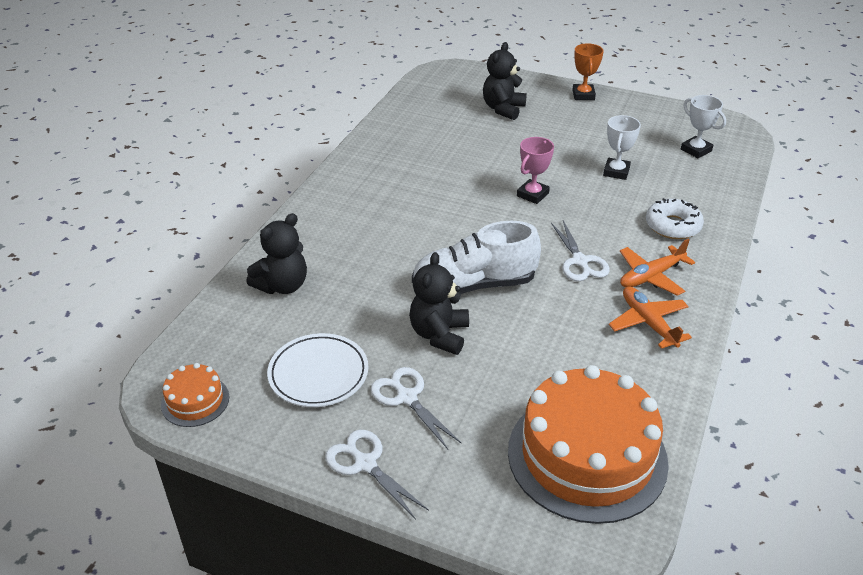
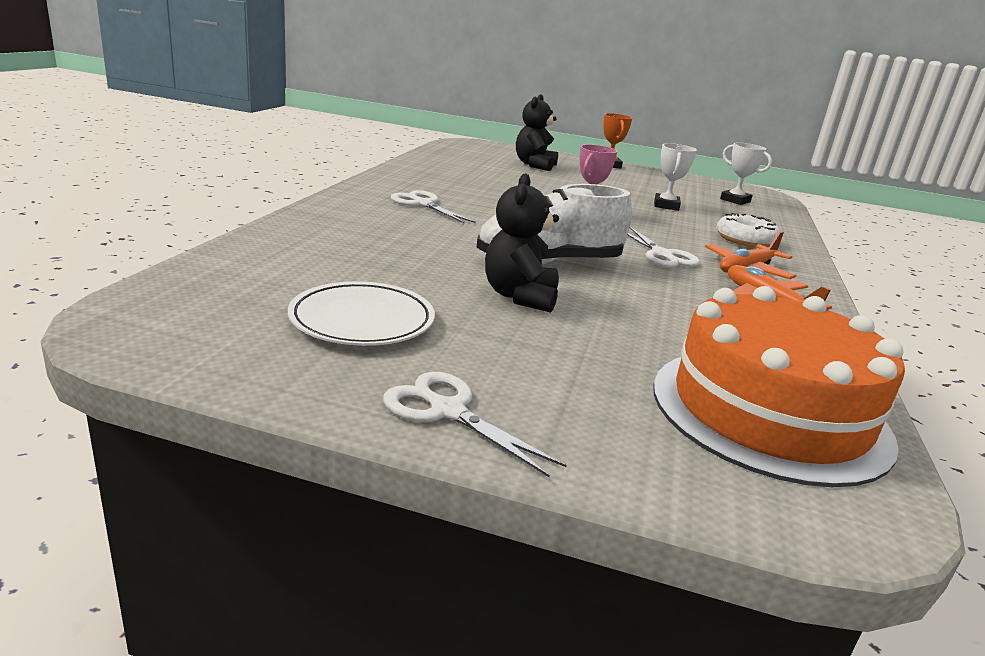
camera: 10 degrees left, 15 degrees down
(195, 401) = (171, 337): orange cake -> none
(282, 285) = (307, 249): black teddy bear -> none
(407, 398) = (493, 347): white scissors -> white scissors (423, 204)

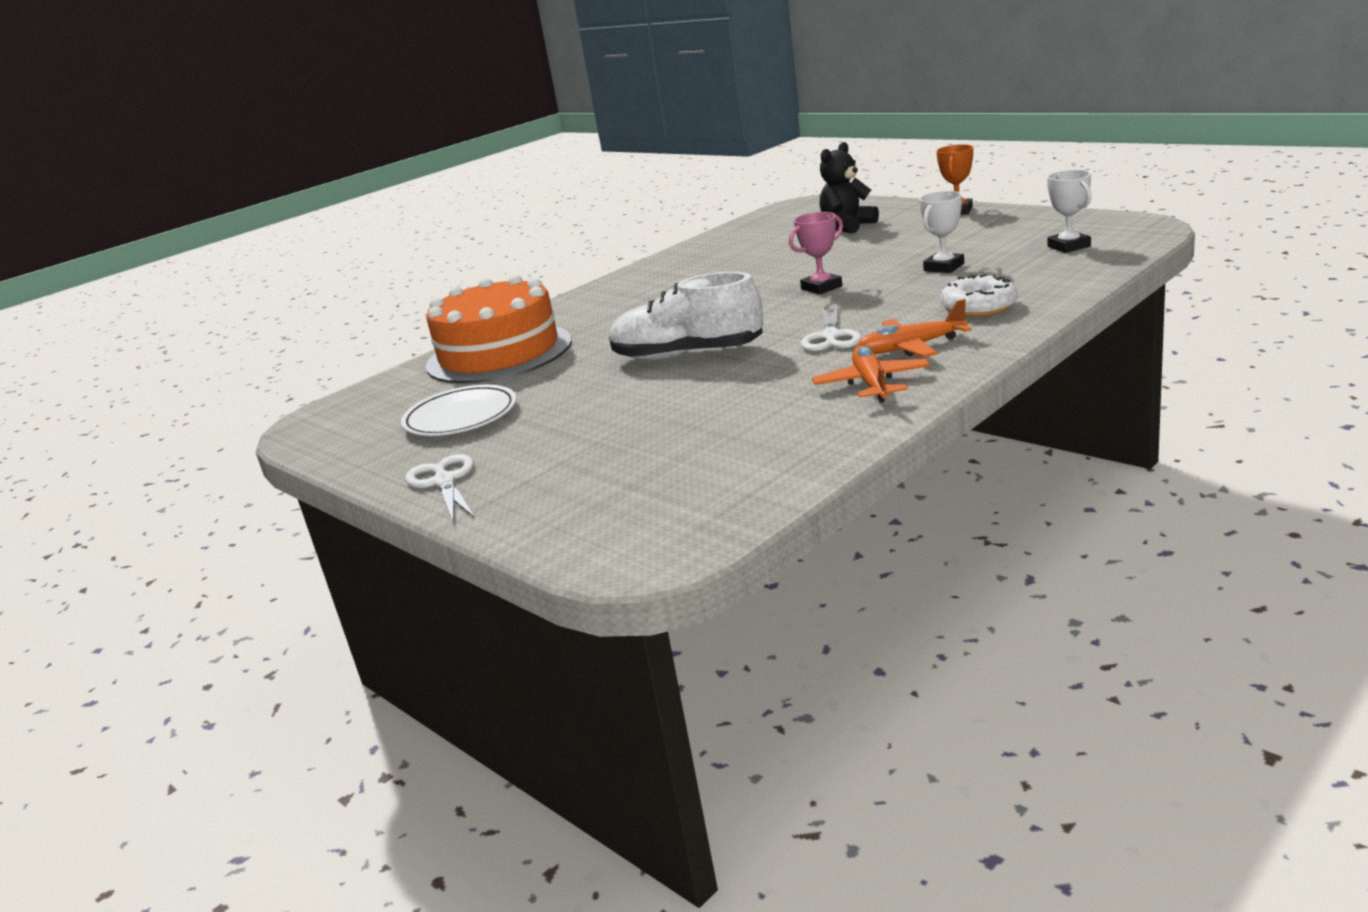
camera: 35 degrees right, 0 degrees up
(423, 204) = (644, 298): white scissors -> none
(520, 296) = (613, 391): black teddy bear -> none
(769, 411) = (693, 486): orange cake -> orange cake (499, 353)

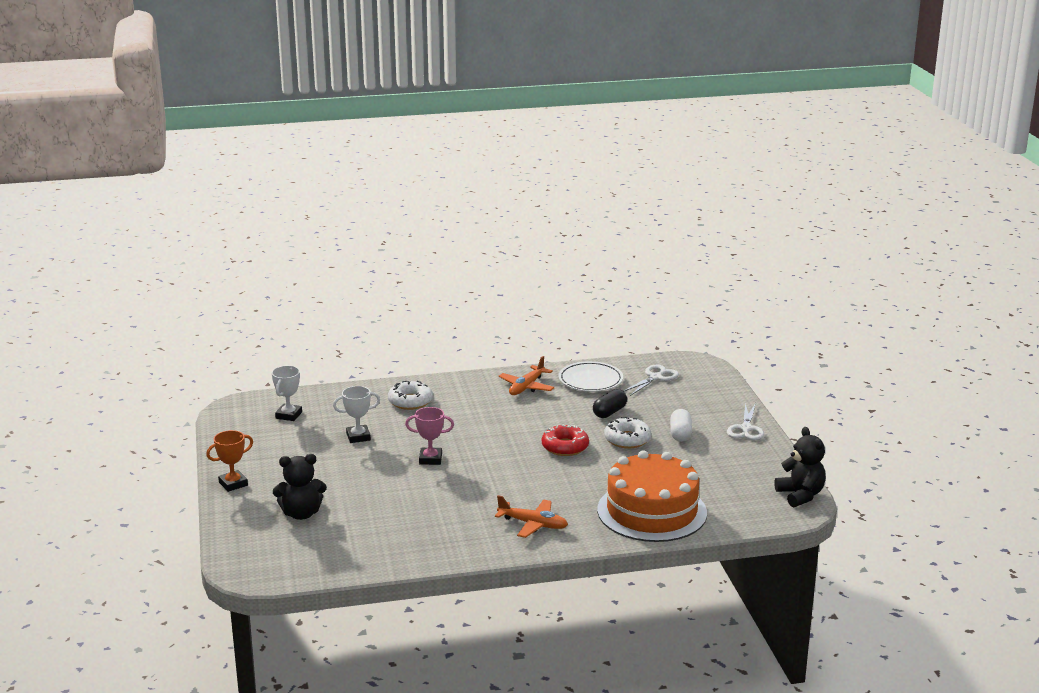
camera: 150 degrees left, 0 degrees up
(312, 437) = (800, 495): none -> black teddy bear
(461, 417) = (712, 466): white plate -> white plate (590, 380)
(545, 431) = (680, 434): none -> white capsule
(616, 394) = (627, 439): none -> white donut
(687, 355) = (565, 447): white shoe -> red donut
(689, 410) = (609, 412): none -> black capsule
(831, 336) = (492, 421): white scissors -> white scissors (655, 377)
(910, 347) = (479, 396): orange plane -> orange plane (533, 524)

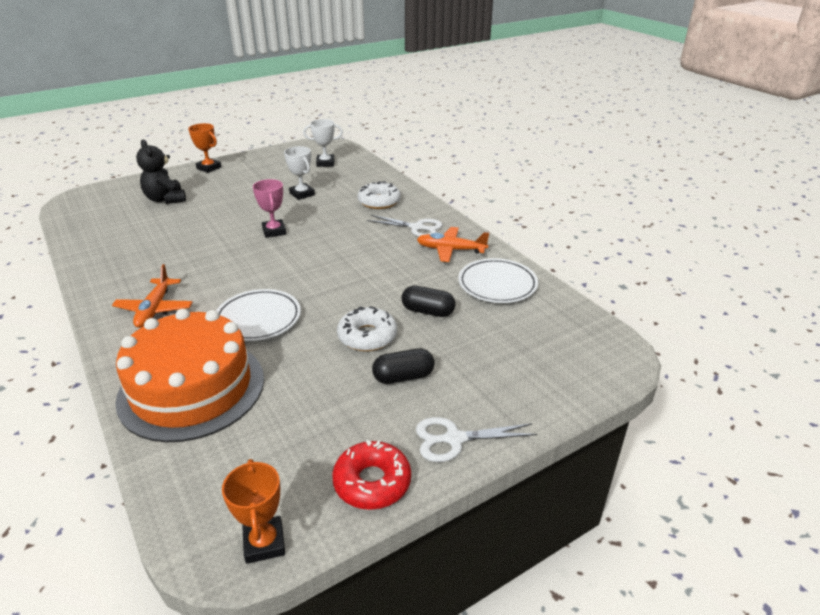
camera: 70 degrees right, 10 degrees up
(565, 447) = (329, 297): red donut -> red donut (372, 482)
(577, 479) = (258, 319): none -> white plate
(655, 377) = (544, 329): white scissors -> white scissors (416, 228)
(680, 434) = (403, 377): white capsule -> black capsule
(800, 495) = (264, 543): black teddy bear -> orange trophy

